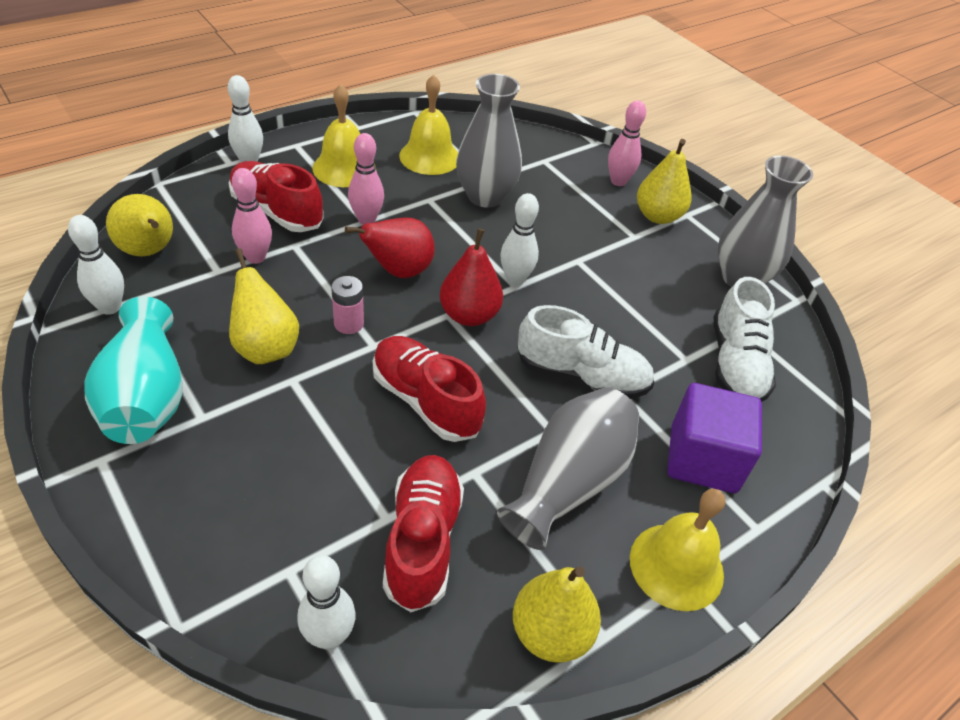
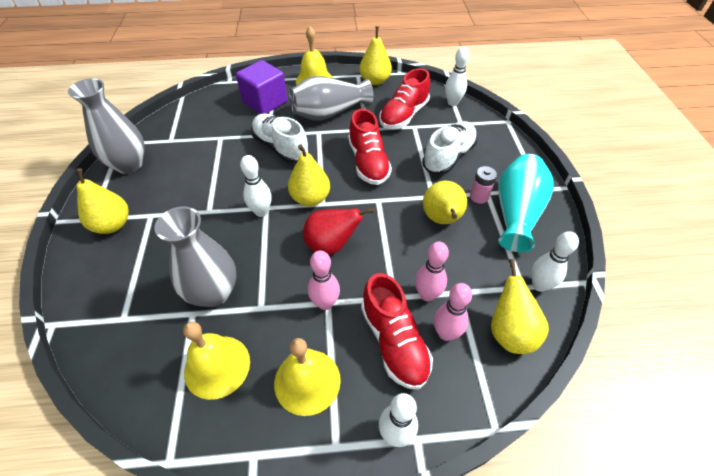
camera: 145 degrees left, 5 degrees up
(349, 324) = (385, 218): pink battery -> pink battery (479, 196)
(469, 315) = (310, 198): red pear -> yellow pear
(618, 181) = (95, 268): pink bowling pin -> pink bowling pin (446, 333)
(736, 364) = (199, 127): white shoe -> white shoe (448, 157)

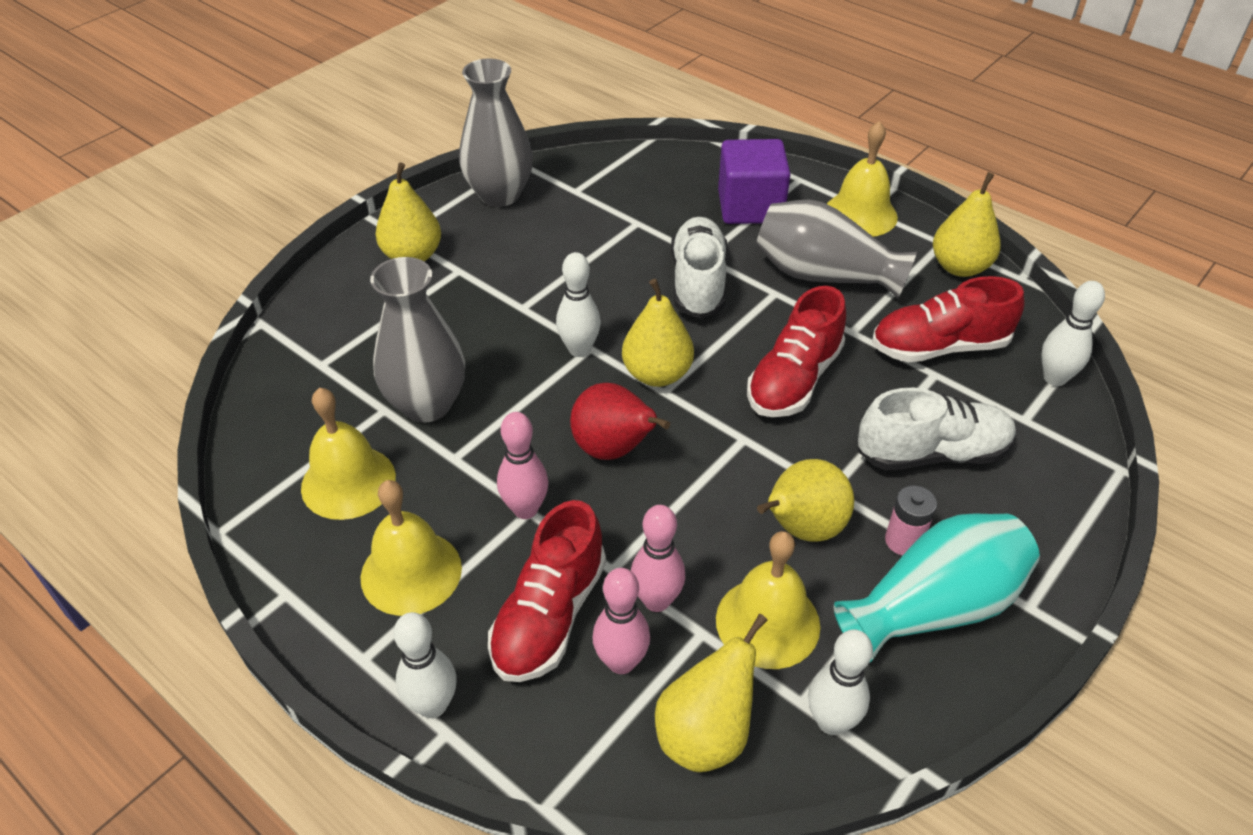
camera: 45 degrees right, 5 degrees down
(475, 267) = (767, 622): none -> yellow bell

